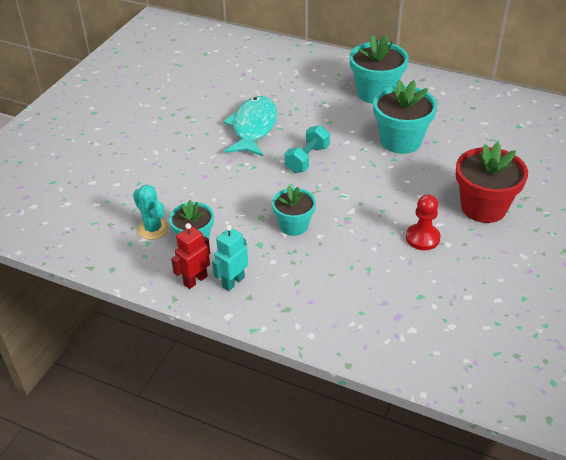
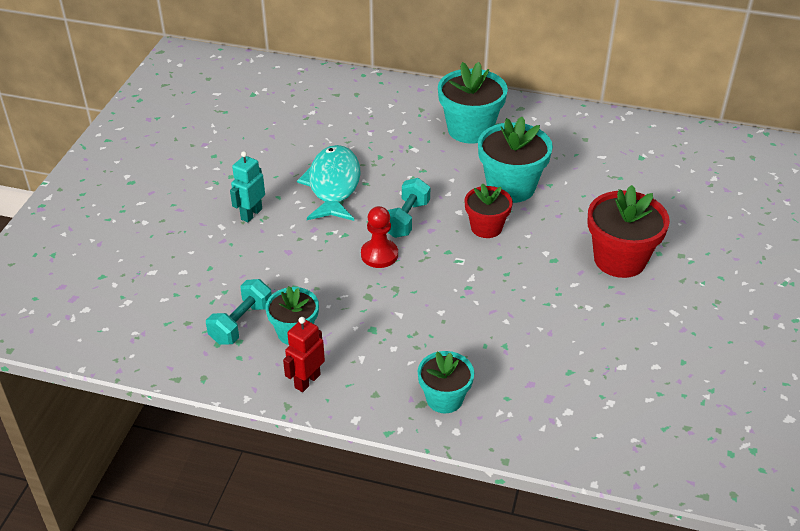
camera: 10 degrees left, 0 degrees up
(153, 229) = (241, 323): turquoise cactus -> turquoise dumbbell
(233, 282) = (352, 378): turquoise robot -> turquoise robot (251, 214)
(294, 226) = (408, 303): turquoise flower pot -> turquoise flower pot (444, 399)
(373, 171) = (486, 227): none -> red flower pot
(422, 238) = (558, 303): red pawn -> red pawn (379, 255)

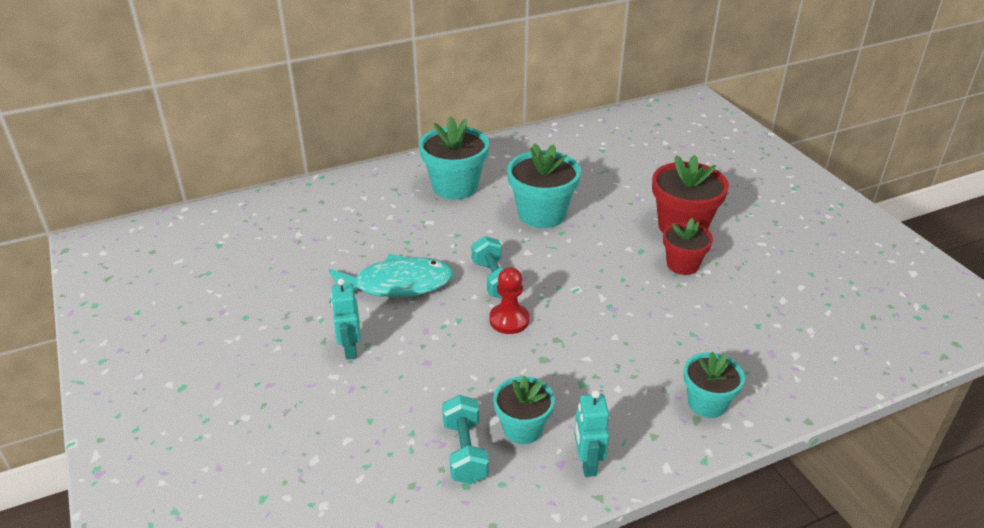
camera: 40 degrees left, 5 degrees down
(307, 381) = (587, 463): red robot -> turquoise robot
(333, 185) = (396, 285): turquoise fish -> turquoise fish turned 120 degrees clockwise
(486, 227) = (563, 253): red flower pot -> red flower pot (682, 264)

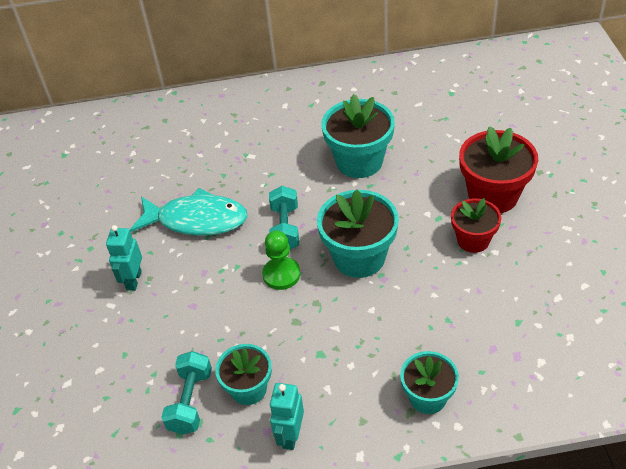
camera: 20 degrees right, 10 degrees up
(455, 186) = (290, 119): turquoise flower pot -> turquoise flower pot (359, 257)
(509, 320) = (281, 274): red pawn -> green pawn

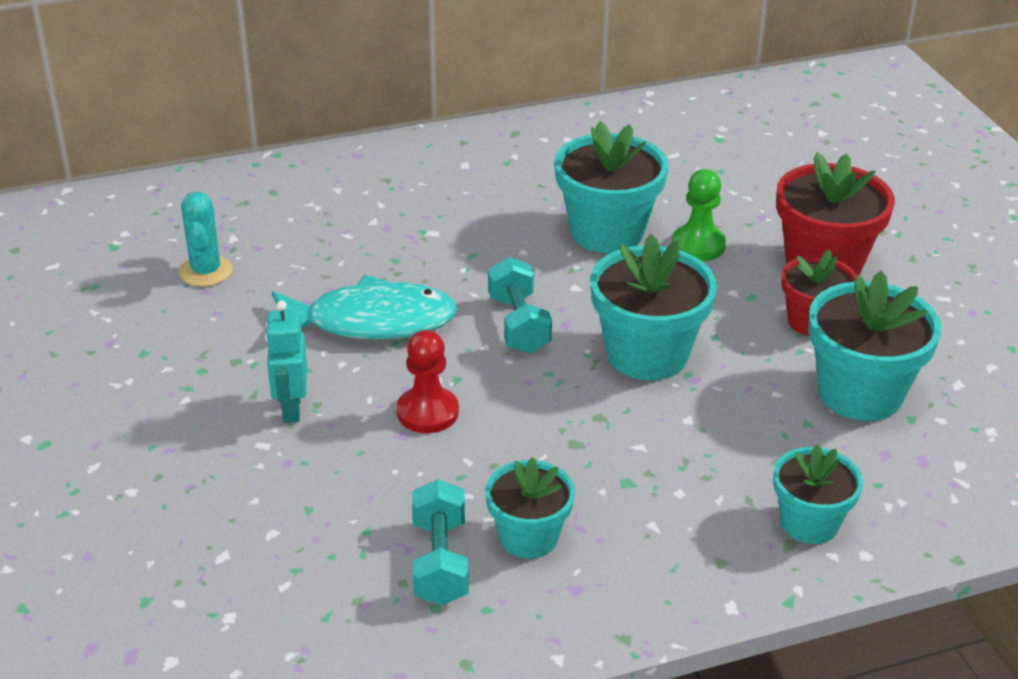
camera: 15 degrees left, 10 degrees down
(111, 176) = (206, 271): none -> turquoise cactus
(212, 290) = (427, 412): none -> red pawn
(281, 274) = (532, 384): green pawn -> green pawn (698, 245)
(290, 436) = (615, 591): turquoise robot -> none
(489, 299) = (860, 393): none -> turquoise flower pot

